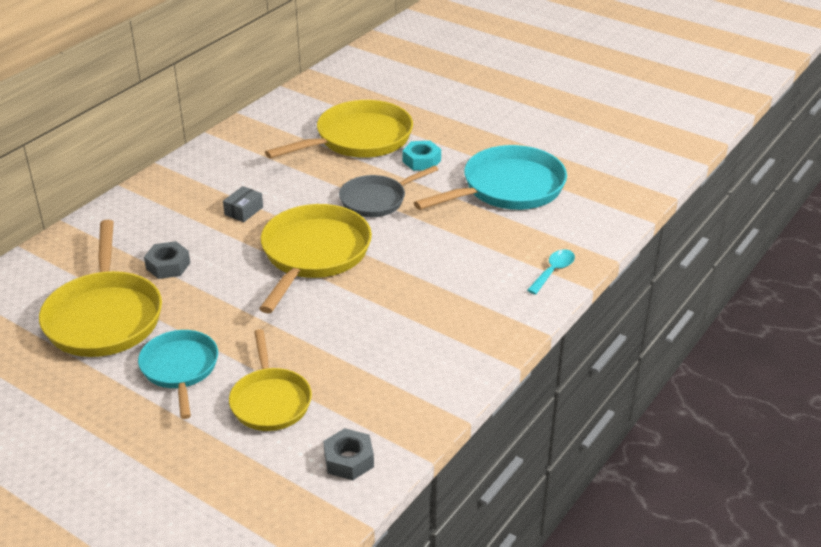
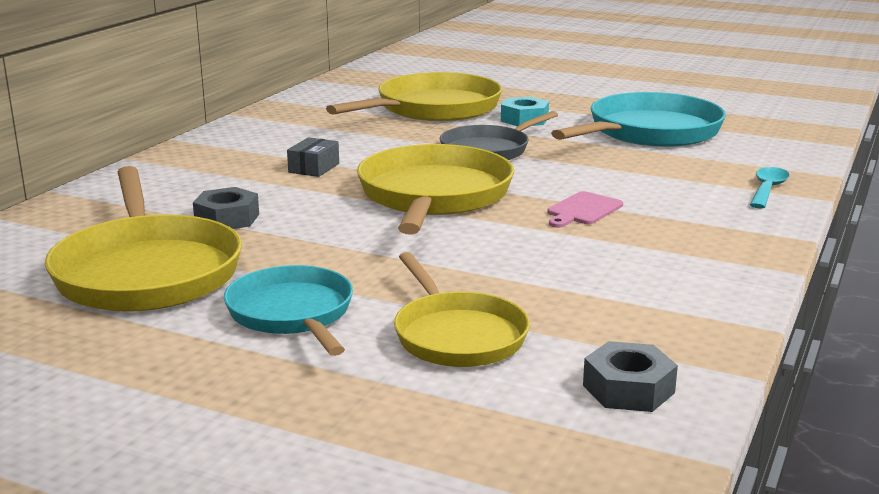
camera: 10 degrees left, 15 degrees down
(408, 282) = (583, 210): none -> pink cutting board

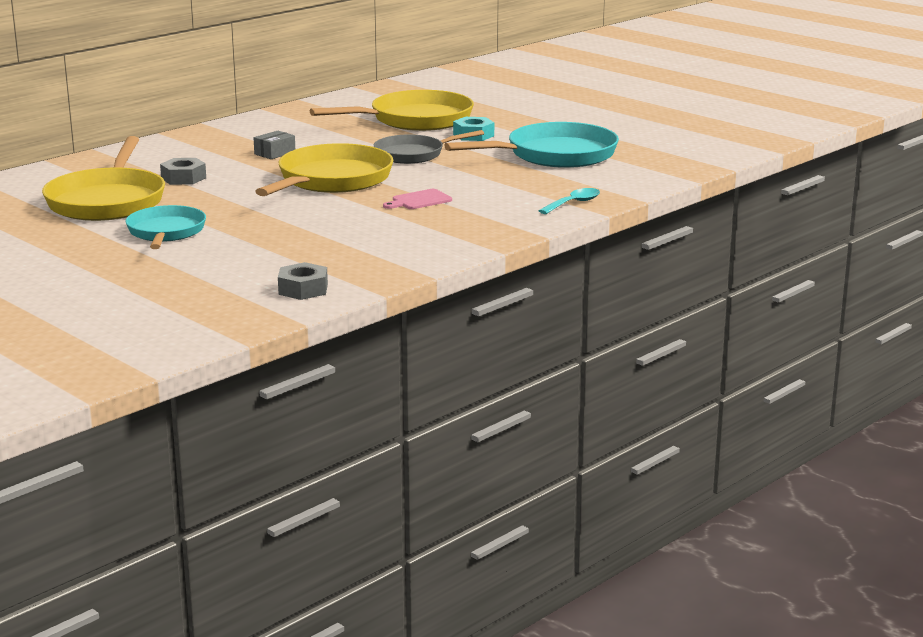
camera: 20 degrees right, 0 degrees up
(457, 335) = (244, 254): yellow pan -> none

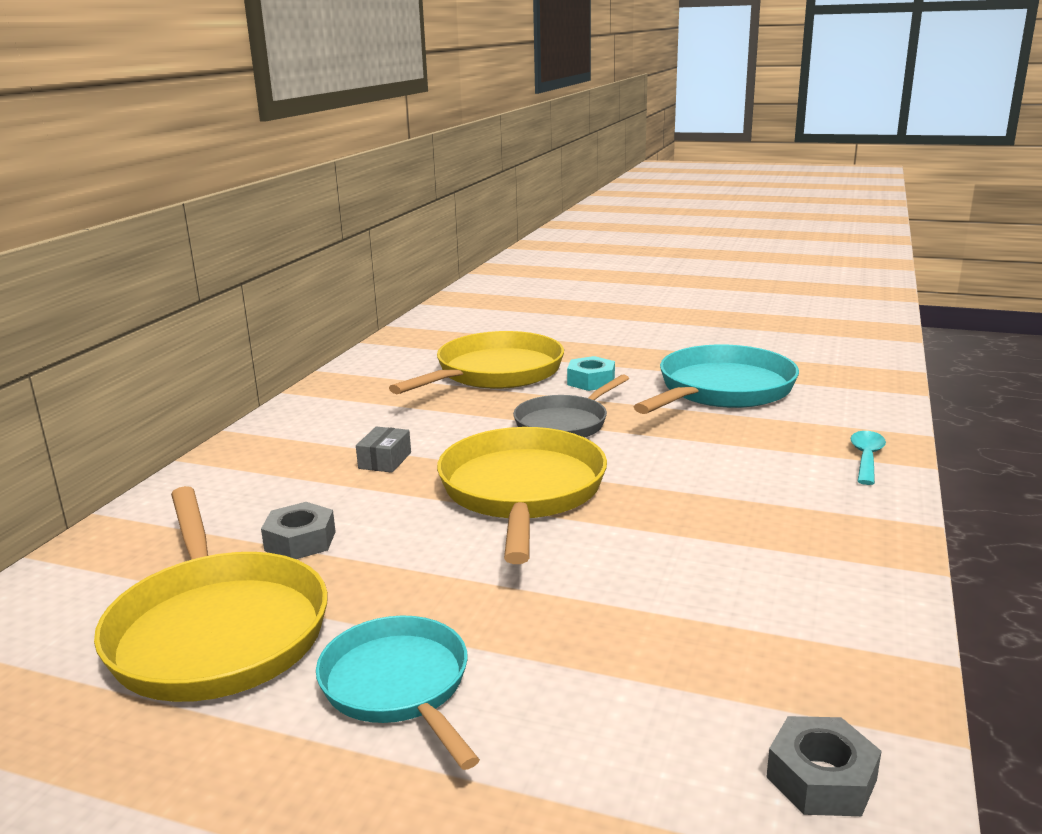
camera: 25 degrees left, 0 degrees up
(419, 200) = (686, 500): pink cutting board -> none

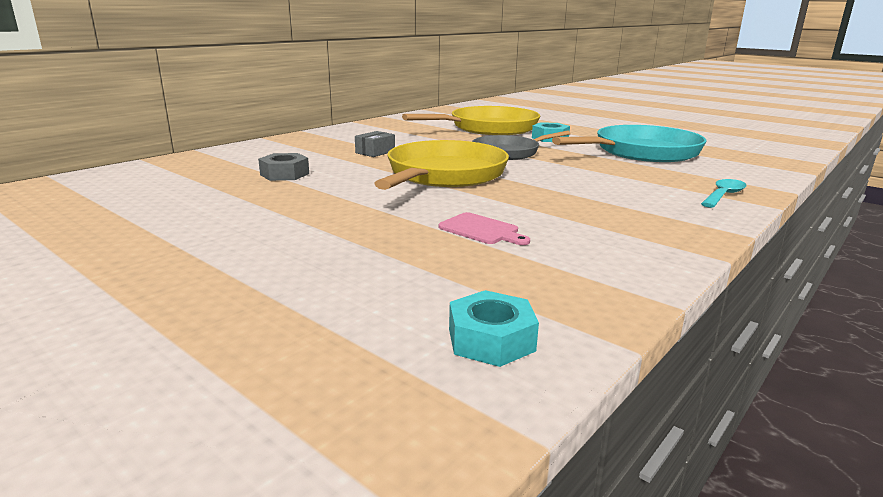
camera: 20 degrees right, 0 degrees up
(217, 629) = (193, 198): yellow pan -> none
(399, 686) = (260, 238): turquoise pan -> none
(659, 592) = (481, 230): none -> pink cutting board
(821, 778) = (491, 340): grey nut -> turquoise nut

